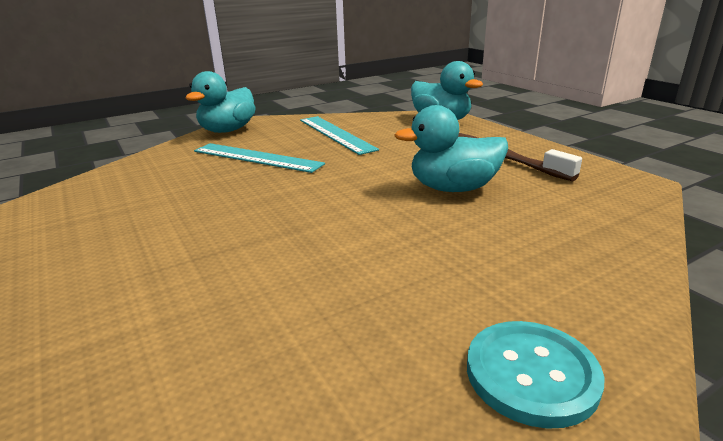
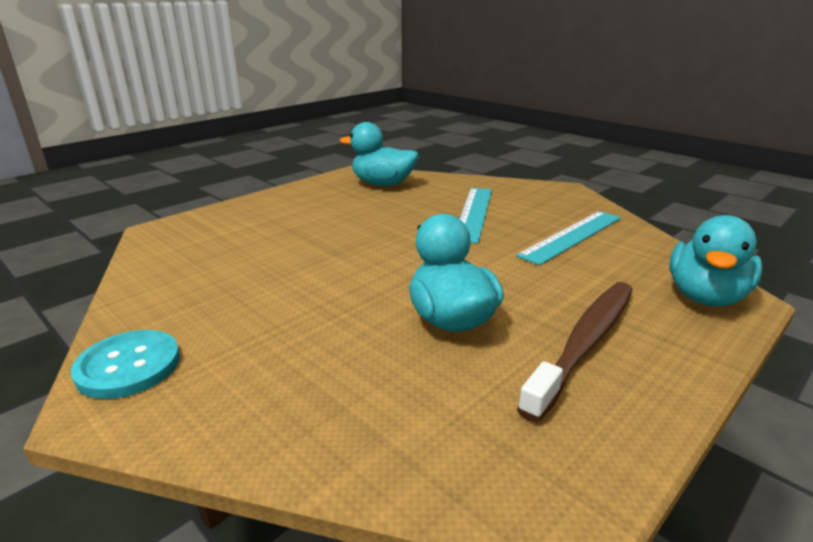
camera: 75 degrees right, 0 degrees up
(228, 130) = (534, 189): turquoise duck -> turquoise duck (383, 184)

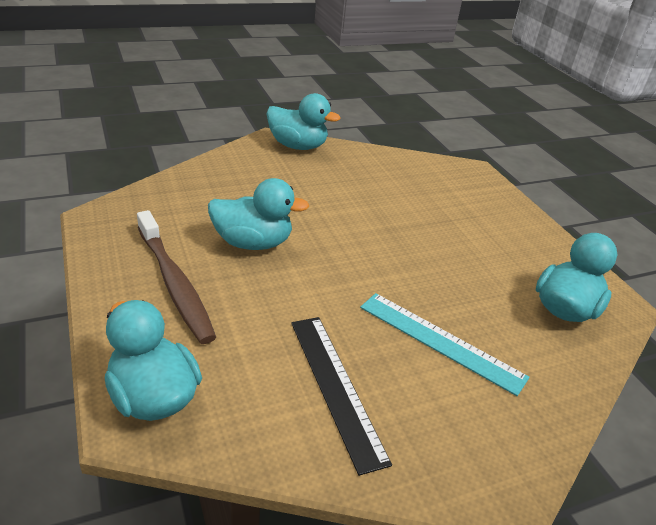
camera: 110 degrees right, 10 degrees up
(128, 366) = (297, 146): turquoise button -> turquoise duck
(572, 236) = (336, 387): turquoise ruler -> black ruler

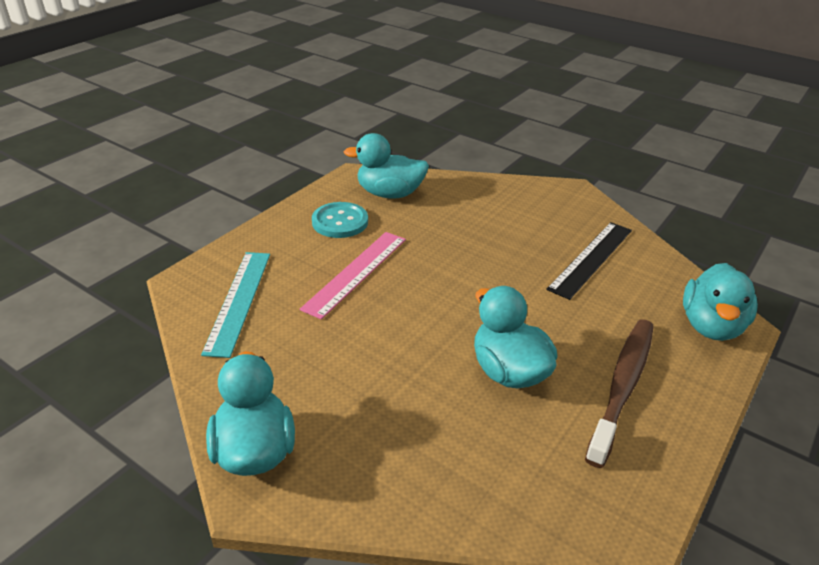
camera: 120 degrees left, 0 degrees up
(431, 232) = (356, 273): none -> pink ruler
(440, 341) = (493, 232): turquoise ruler -> turquoise ruler (238, 301)
(520, 256) = (340, 222): none -> turquoise button

